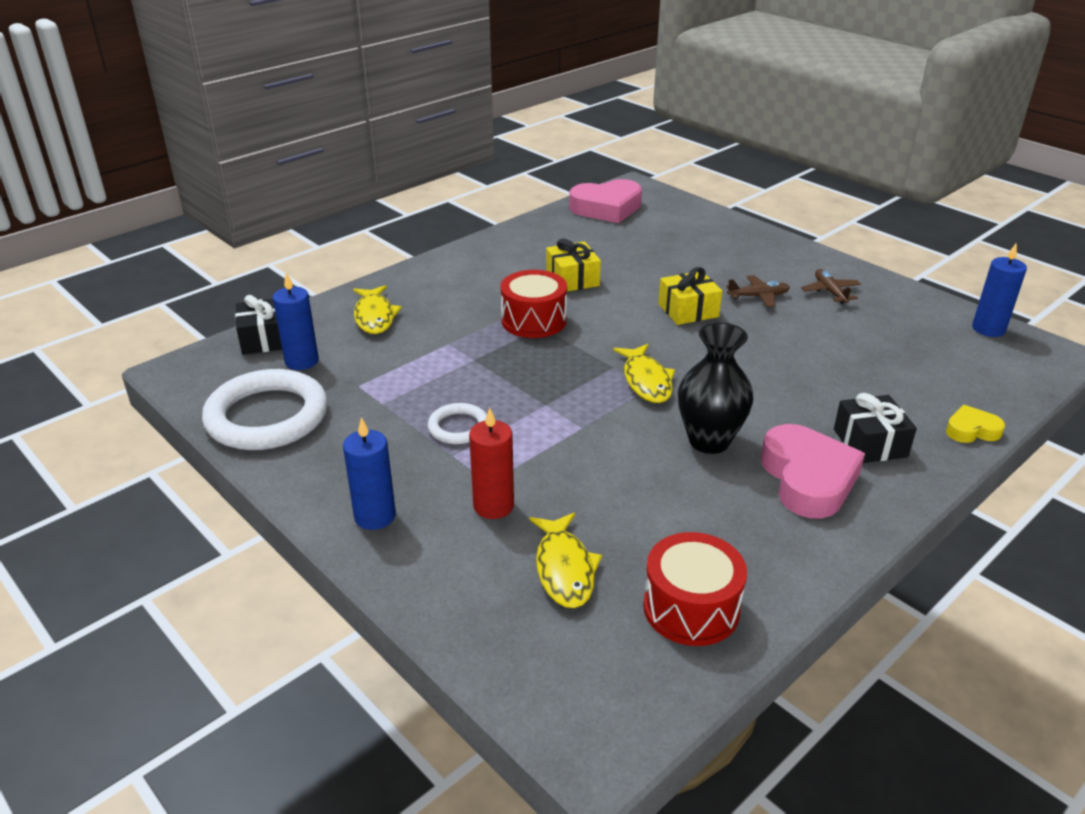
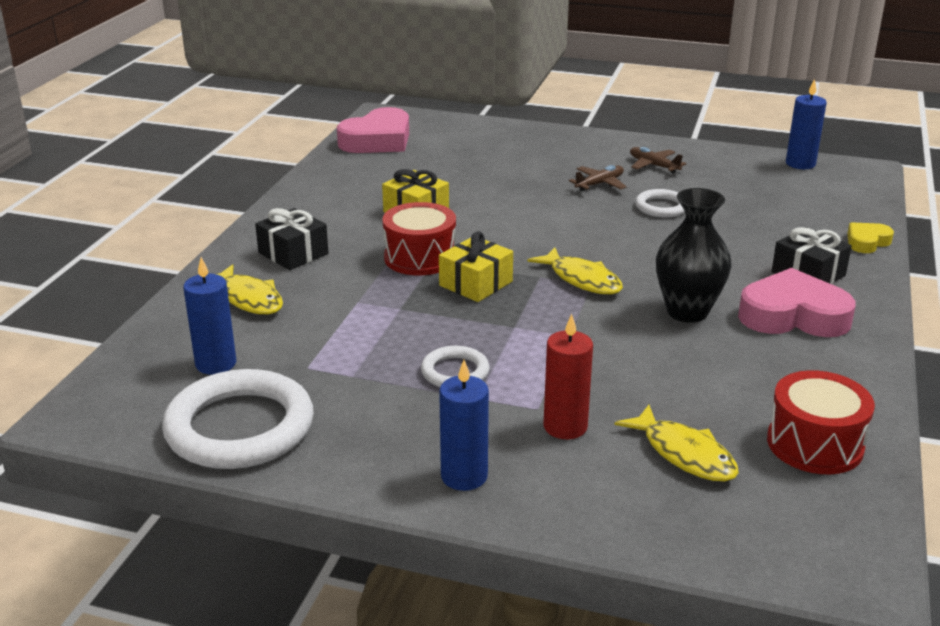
camera: 30 degrees left, 5 degrees down
(265, 339) = (145, 355): black gift -> black gift (293, 253)
(688, 310) = (553, 211): yellow gift -> yellow gift (476, 283)
(793, 334) = (661, 207): none -> white ring
(808, 479) = (793, 315): pink heart -> pink heart turned 45 degrees counterclockwise

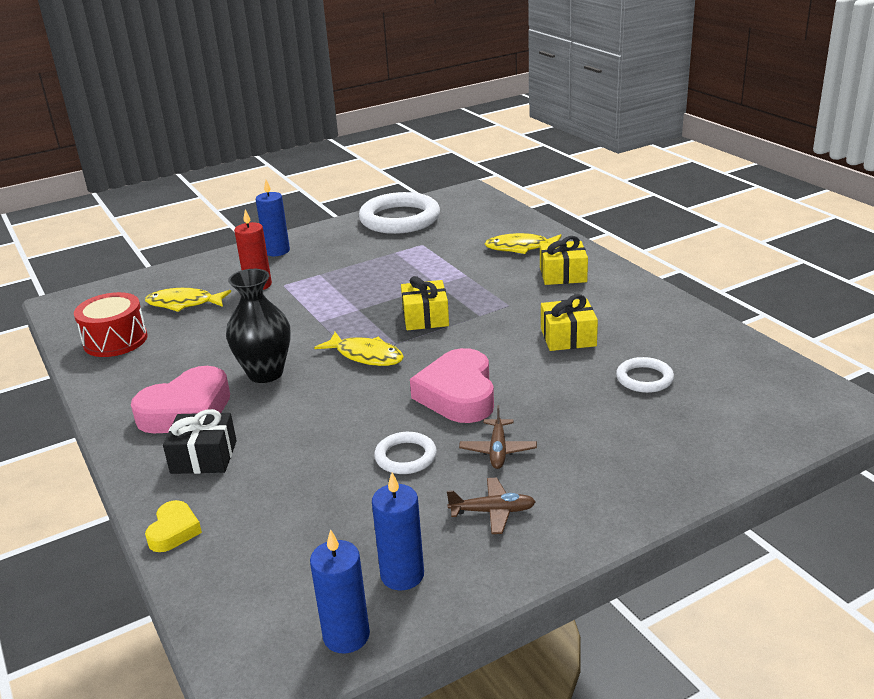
camera: 135 degrees right, 0 degrees up
(216, 364) = (463, 225): blue candle -> blue candle (402, 575)
(293, 253) = (563, 274): black gift -> yellow gift
(378, 140) = (760, 376): pink heart -> pink heart (458, 394)
(420, 257) = (490, 312): red drum -> none
(455, 372) = (349, 276): white ring -> white ring (644, 378)
(582, 280) = (366, 356): yellow fish -> yellow fish turned 150 degrees counterclockwise

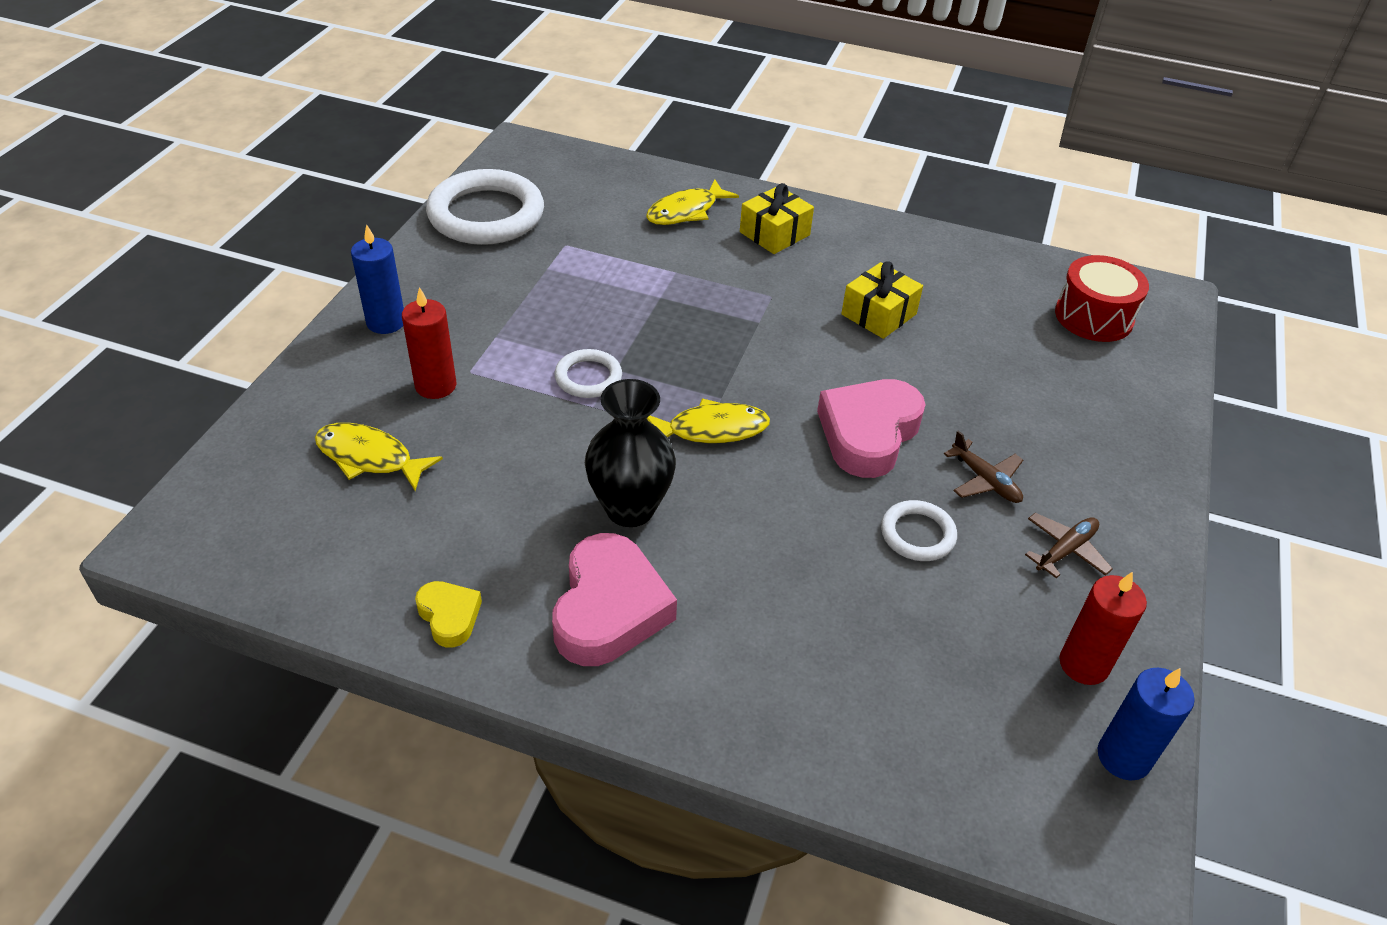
camera: 45 degrees left, 15 degrees up
(115, 340) = (352, 559): red drum -> red drum (1093, 316)
(174, 531) = (819, 763): yellow heart -> yellow heart (449, 616)
(184, 304) = (369, 457): yellow fish -> yellow fish turned 60 degrees clockwise
(204, 457) = (718, 656): black gift -> none
(402, 575) = (1083, 664): blue candle -> red candle
(425, 317) = (707, 349): yellow gift -> none
(458, 394) = (868, 433): pink heart -> pink heart turned 75 degrees clockwise
(644, 378) = (1000, 335): white ring -> white ring (588, 377)

